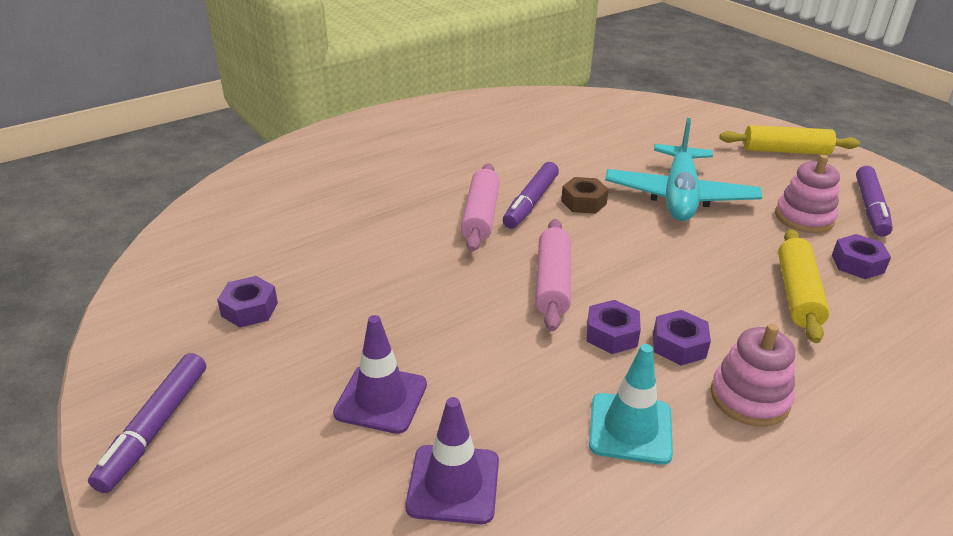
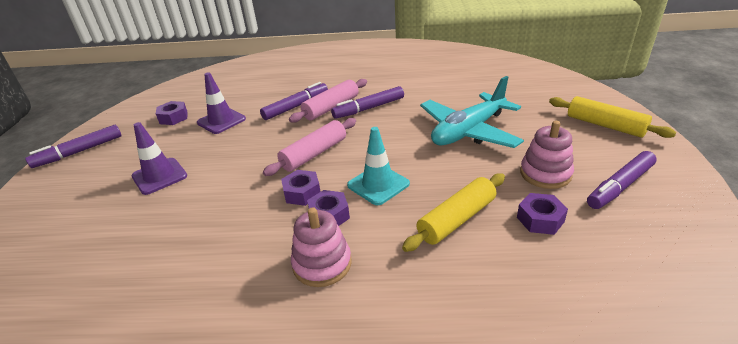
camera: 40 degrees right, 0 degrees up
(428, 229) = (296, 106): none -> purple marker
(453, 484) = (127, 227): purple traffic cone -> purple traffic cone (221, 121)
(583, 202) = (400, 117): brown nut -> none
(630, 428) = (234, 245): turquoise traffic cone -> turquoise traffic cone (378, 184)

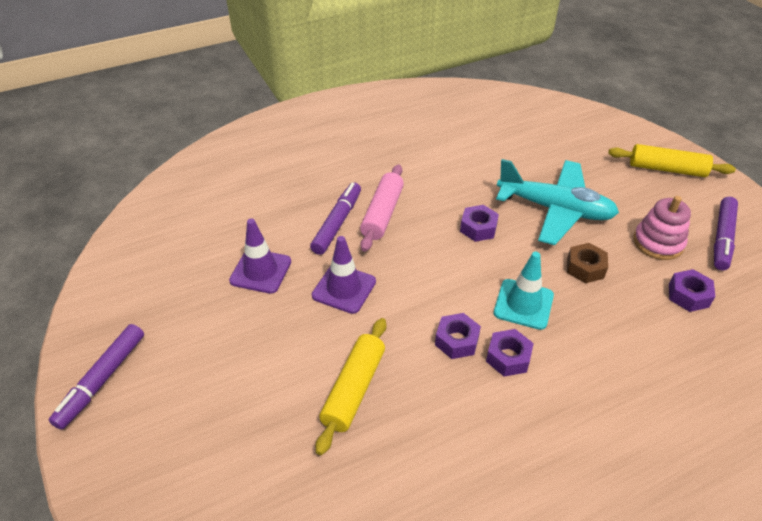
camera: 30 degrees left, 10 degrees up
(159, 176) = (265, 376): purple traffic cone -> purple traffic cone (344, 288)
(173, 118) = (186, 284): purple nut -> purple nut (478, 228)
(314, 154) = (423, 286): pink rolling pin -> none
(322, 264) = (549, 413): pink stacking toy -> none
(369, 108) = (427, 204): purple marker -> none
(456, 174) = (585, 268): none -> brown nut
(456, 219) = (624, 320): yellow rolling pin -> yellow rolling pin (353, 389)
(468, 131) = (555, 209): turquoise plane -> turquoise plane turned 90 degrees counterclockwise

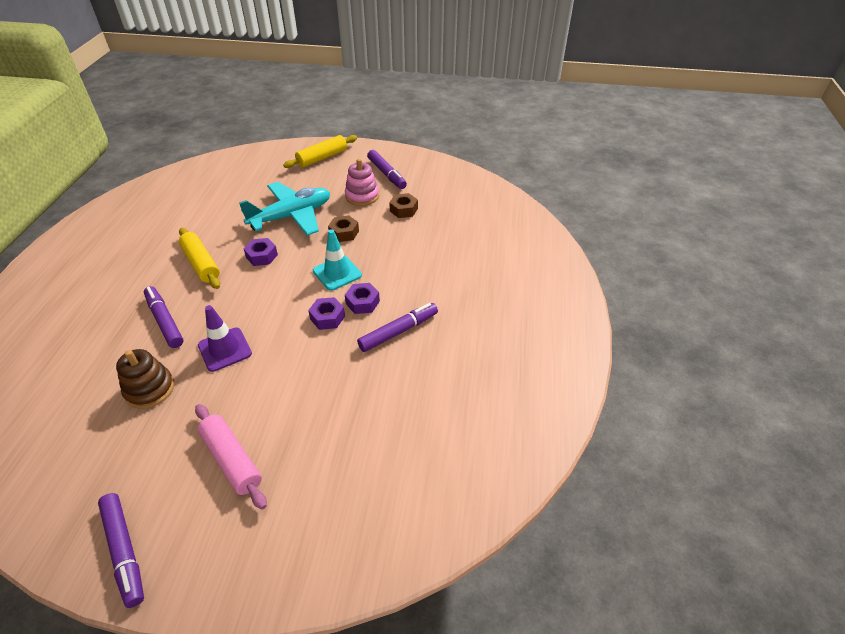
camera: 55 degrees left, 0 degrees up
(260, 271) = (150, 389): purple traffic cone -> brown stacking toy
(353, 389) = (306, 388): yellow rolling pin -> yellow rolling pin (201, 264)
(382, 214) = (189, 293): pink rolling pin -> pink rolling pin (232, 459)
(503, 423) = (398, 331): none -> purple marker
(688, 295) = (403, 210): purple nut -> brown nut

